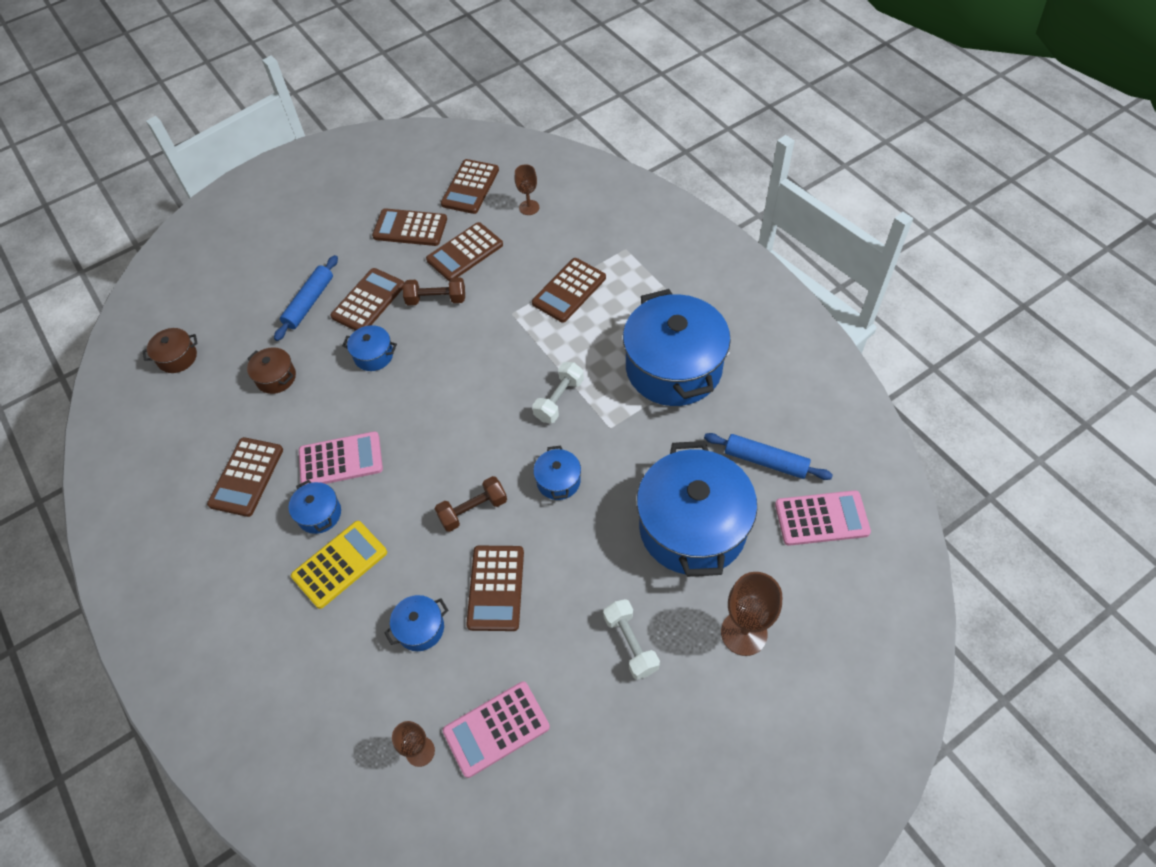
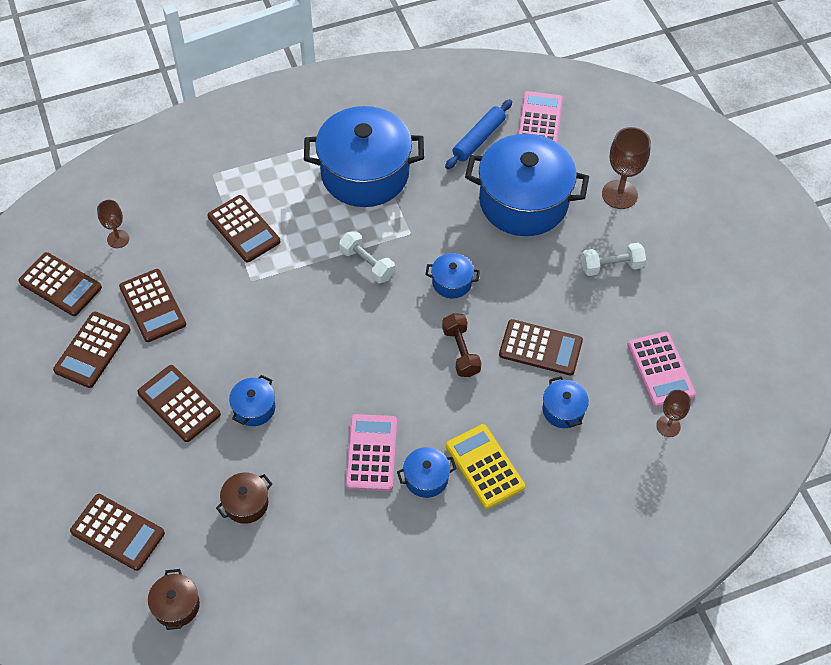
camera: 80 degrees left, 0 degrees up
(246, 477) = (362, 541): brown calculator -> brown calculator (118, 532)
(309, 302) = (155, 461): blue rolling pin -> none
(436, 299) = (205, 341): brown dumbbell -> none

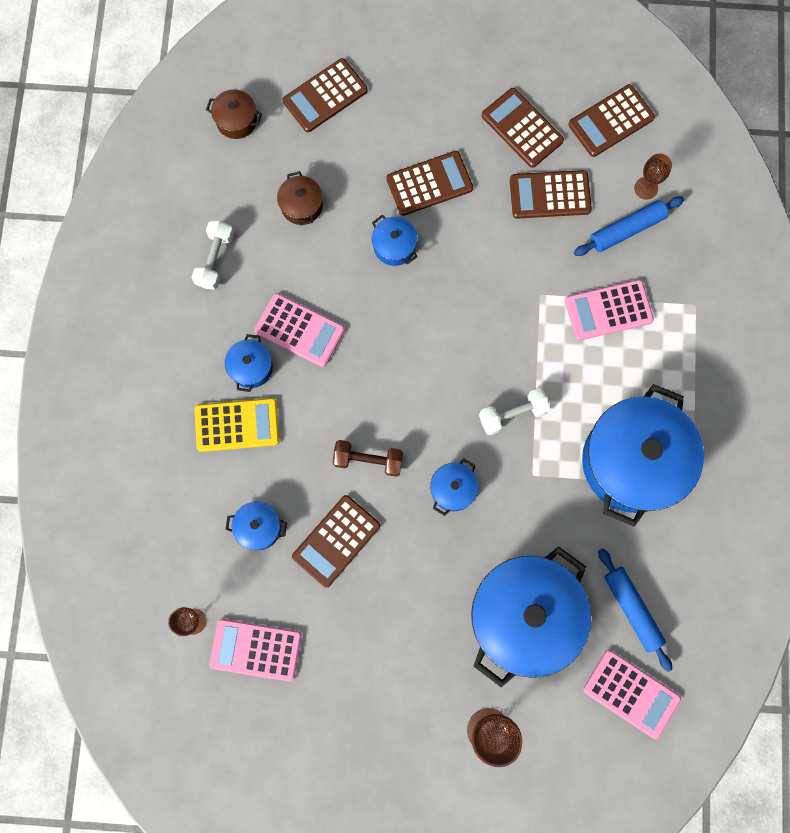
camera: 115 degrees right, 20 degrees up
(163, 240) = (626, 229): none -> blue rolling pin
(244, 229) = (608, 310): brown calculator -> pink calculator
(611, 266) = (399, 668): white dumbbell -> white dumbbell (215, 259)

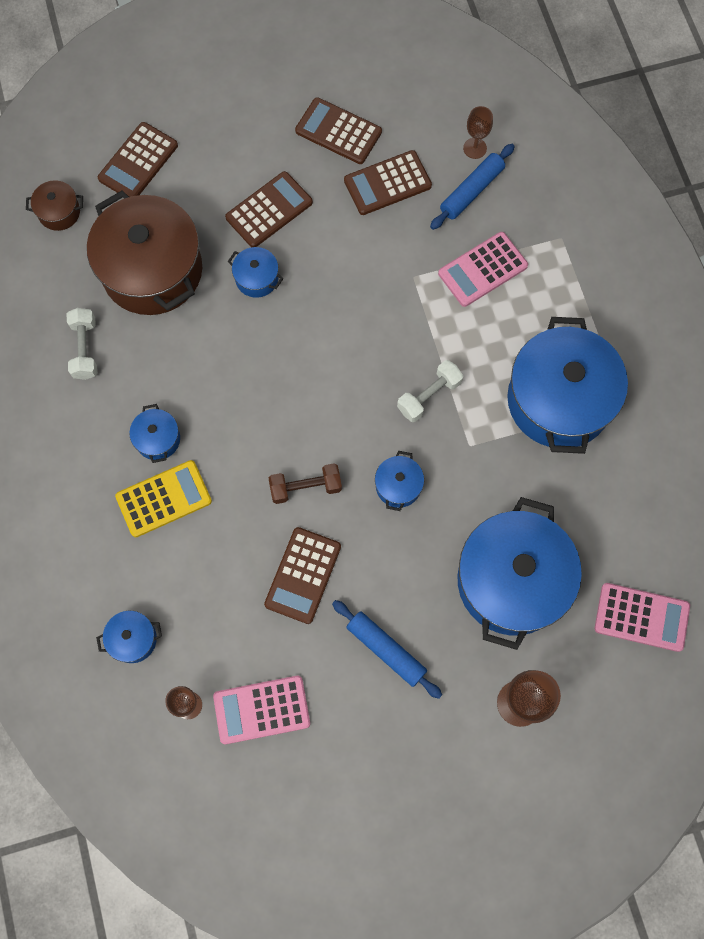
camera: 20 degrees left, 5 degrees down
(258, 527) = (221, 590): blue pot -> blue pot (133, 639)
(299, 330) = (193, 388): pink calculator -> none
(301, 206) = (152, 270): brown pot -> brown pot, size x2.34
(611, 121) = (419, 99): brown calculator -> none
(632, 609) = (611, 537): blue rolling pin -> blue rolling pin (386, 650)

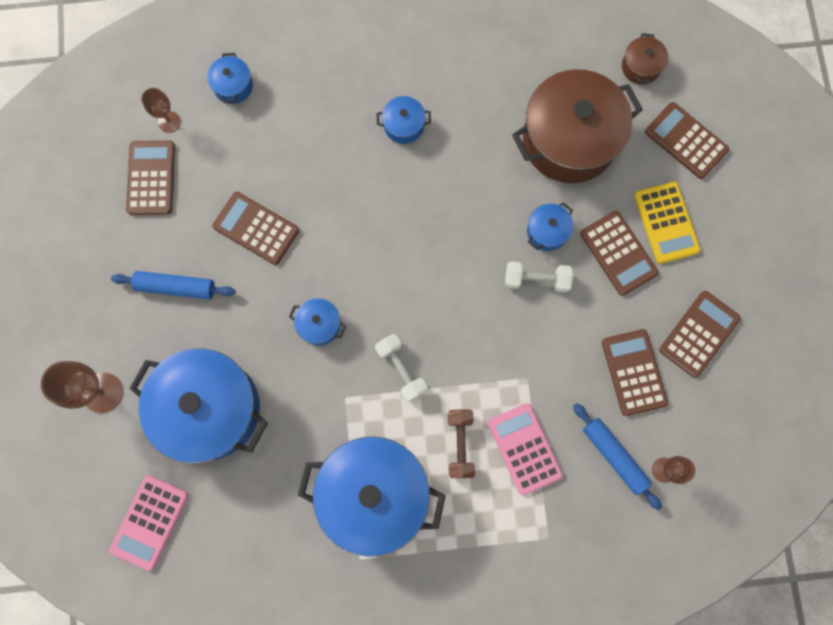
camera: 100 degrees right, 5 degrees up
(85, 349) = (500, 75): white dumbbell -> white dumbbell (536, 280)
(164, 499) = (348, 124): yellow calculator -> yellow calculator (666, 223)
(261, 710) = (151, 178): pink calculator -> brown calculator
(305, 487) = (334, 243): brown dumbbell -> brown dumbbell (460, 444)
(386, 650) = (176, 287): blue rolling pin -> blue rolling pin turned 45 degrees clockwise

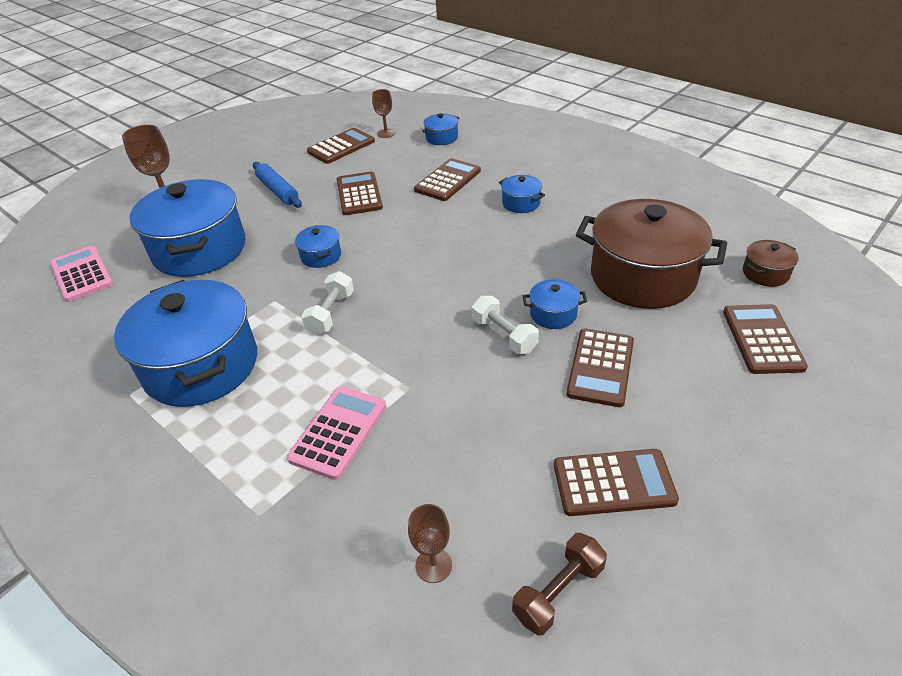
camera: 50 degrees right, 35 degrees down
(150, 522) = (82, 274): pink calculator -> pink calculator turned 75 degrees clockwise
(460, 444) = (299, 387): brown dumbbell -> brown dumbbell (558, 592)
(614, 456) = (403, 507): blue rolling pin -> none
(633, 372) = (507, 459): brown calculator -> brown calculator (448, 180)
(666, 223) = (675, 378): yellow calculator -> none

